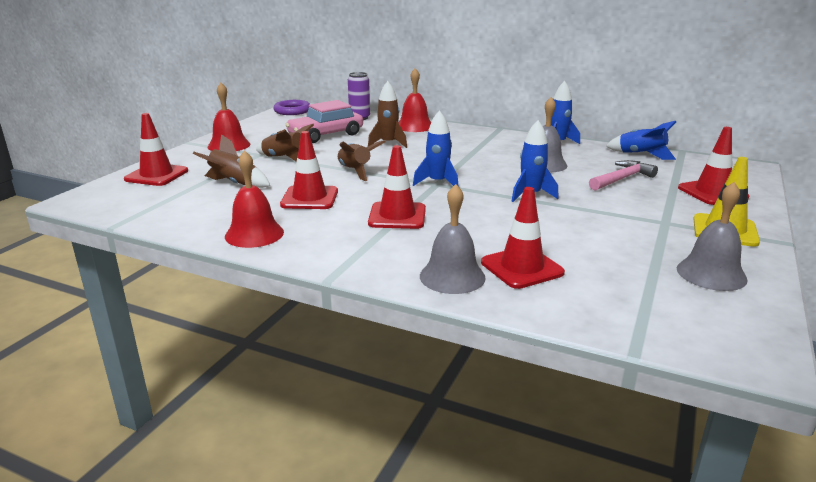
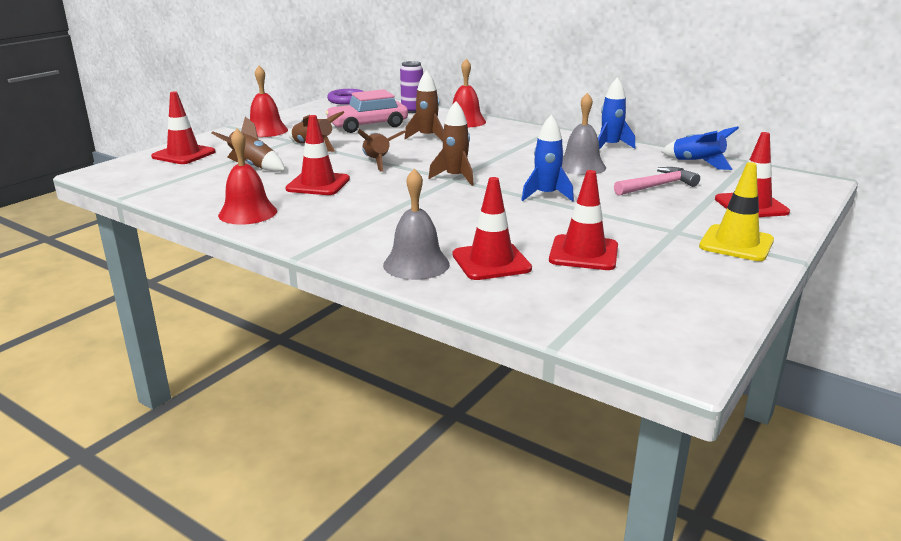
camera: 10 degrees right, 0 degrees up
(397, 216) = (395, 206): red traffic cone -> red traffic cone (583, 253)
(437, 182) = (455, 177): blue rocket -> brown rocket
(711, 274) = (689, 283): grey bell -> none

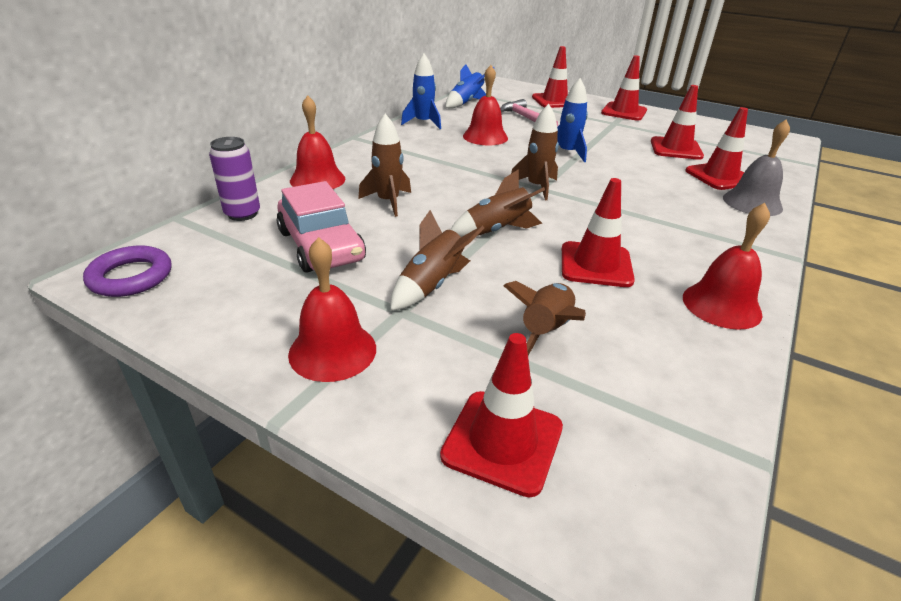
camera: 95 degrees left, 10 degrees up
(581, 166) = (485, 137): grey bell -> red bell
(736, 243) = (624, 112): yellow traffic cone -> red traffic cone

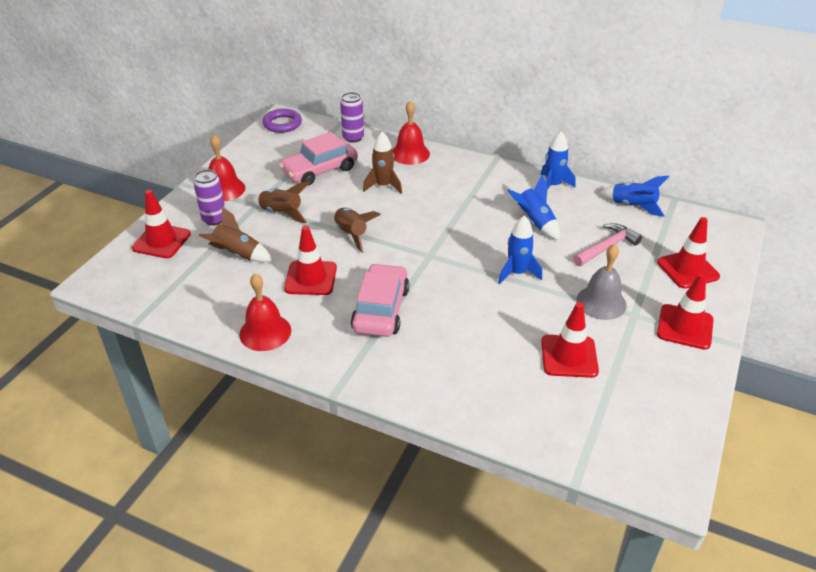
camera: 85 degrees right, 5 degrees up
(435, 362) = (214, 219): none -> purple can
(485, 137) = (535, 222): red bell -> blue rocket
(537, 187) = (430, 253): brown rocket -> none
(644, 222) = (381, 309): none -> pink car
(719, 176) = (498, 378): red traffic cone -> none
(752, 203) = (438, 390): grey bell -> grey bell (601, 302)

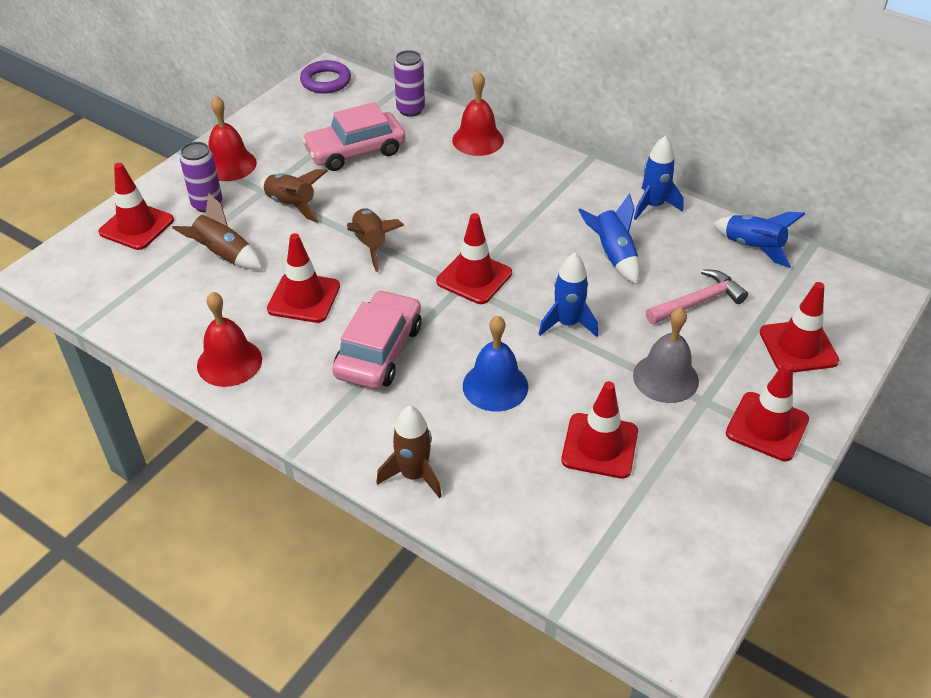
camera: 10 degrees right, 5 degrees up
(383, 186) = (430, 182): brown rocket -> brown rocket (413, 475)
(437, 249) = (474, 277): none -> red traffic cone
(477, 324) = (495, 386): none -> blue bell

